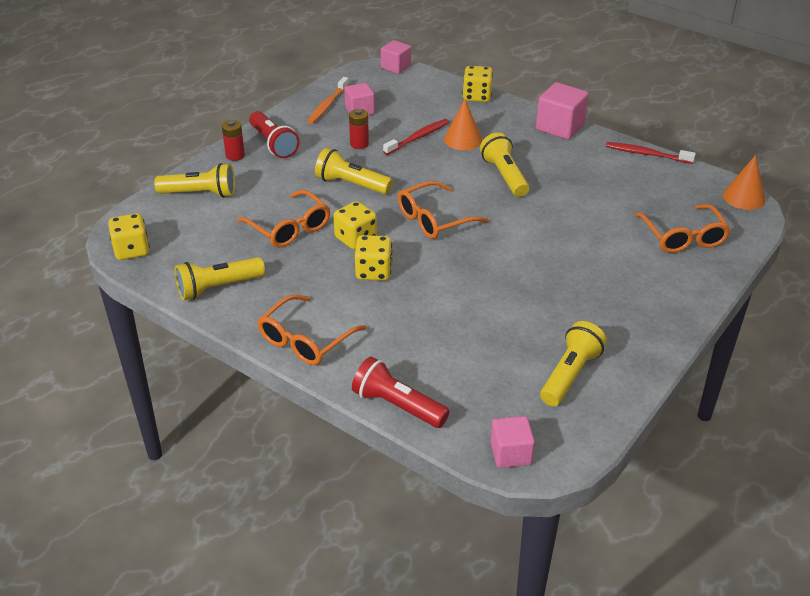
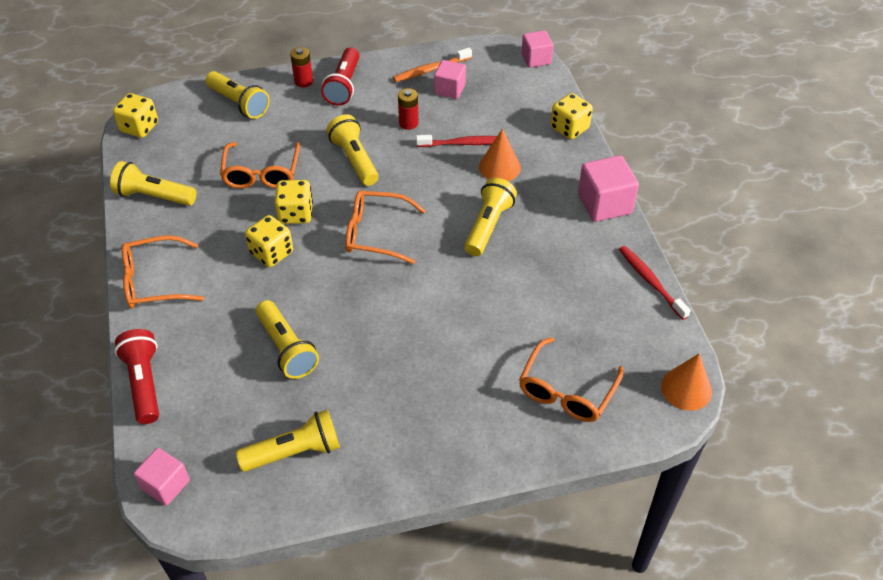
camera: 40 degrees right, 10 degrees up
(473, 320) = (287, 348): none -> yellow flashlight

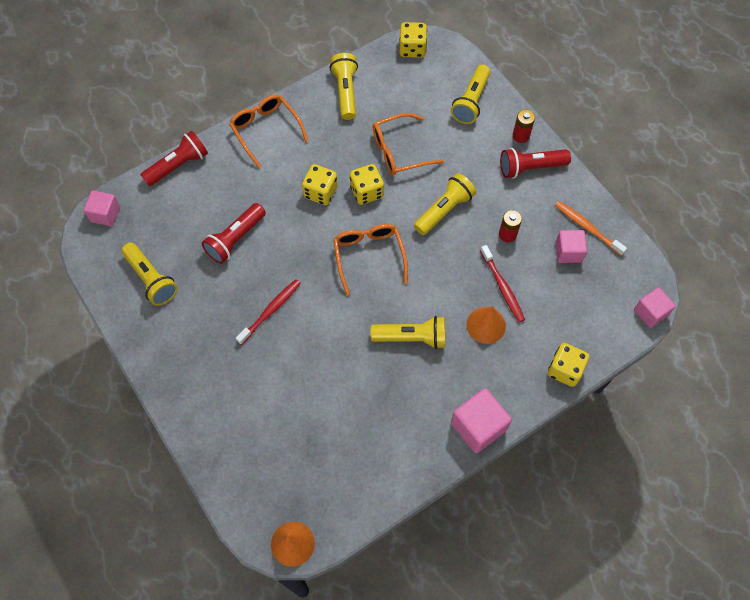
camera: 70 degrees right, 15 degrees up
(287, 348) = (235, 239): yellow flashlight -> red flashlight
(566, 391) = (260, 448): orange glasses -> none
(650, 281) = (399, 489): red toothbrush -> red toothbrush (271, 311)

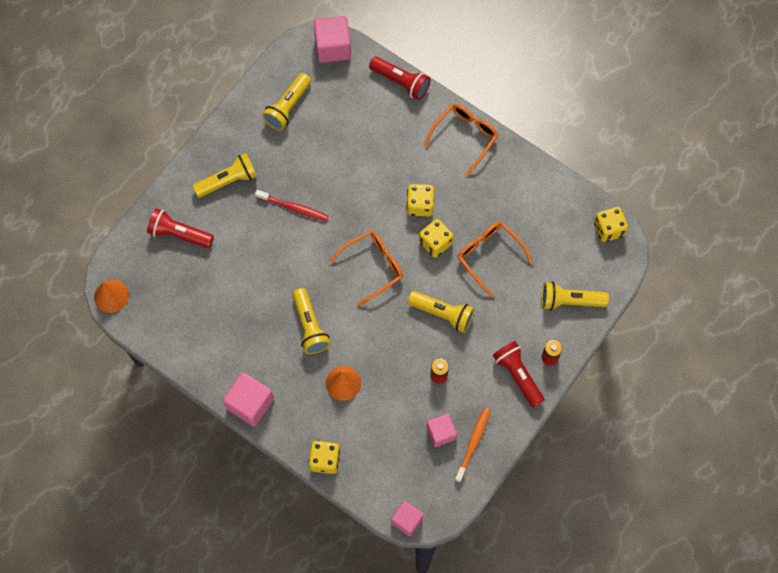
camera: 70 degrees right, 5 degrees up
(105, 214) = (333, 47): pink cube -> pink cube, size x1.53
(235, 239) = (348, 155): red flashlight -> red flashlight (179, 234)
(345, 92) = (534, 188): yellow flashlight -> yellow flashlight (228, 181)
(502, 287) = (384, 386): red toothbrush -> none

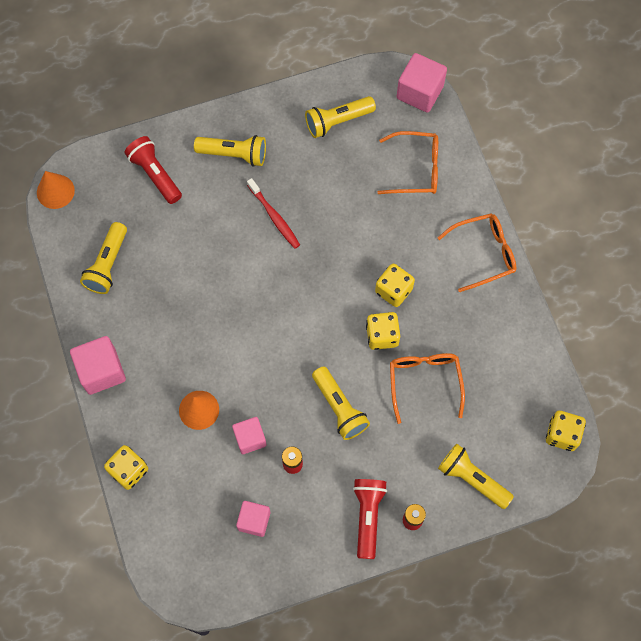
camera: 35 degrees right, 0 degrees up
(310, 326) = (208, 336): yellow flashlight -> yellow flashlight (107, 264)
(373, 266) = (307, 319): orange glasses -> orange glasses (416, 169)
(401, 82) = (460, 164): red flashlight -> none
(406, 520) = (160, 581): pink cube -> pink cube (250, 438)
(473, 443) = (277, 552): orange toothbrush -> none

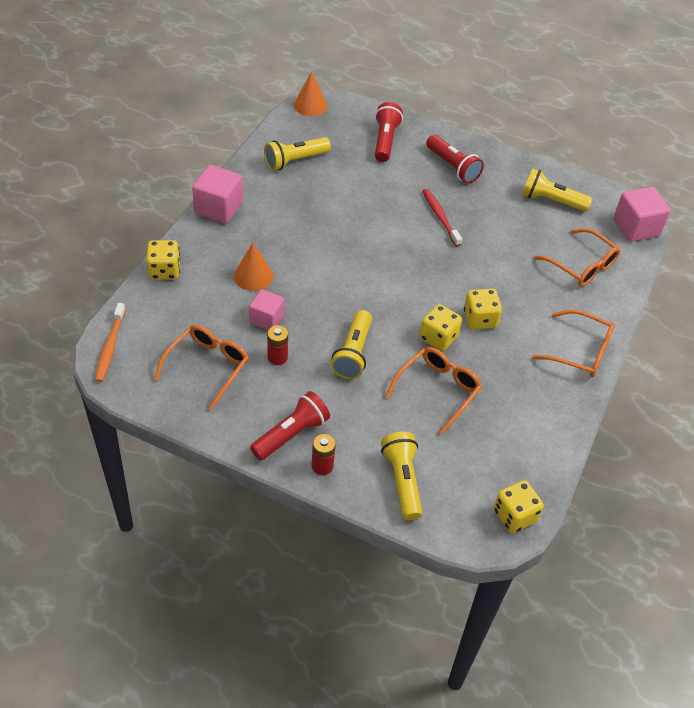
camera: 40 degrees right, 20 degrees down
(168, 575) = (110, 347): none -> orange toothbrush
(234, 154) = (453, 167): yellow flashlight -> red flashlight
(254, 521) = (208, 366): pink cube -> orange glasses
(274, 217) = (440, 217): red toothbrush -> red toothbrush turned 150 degrees clockwise

